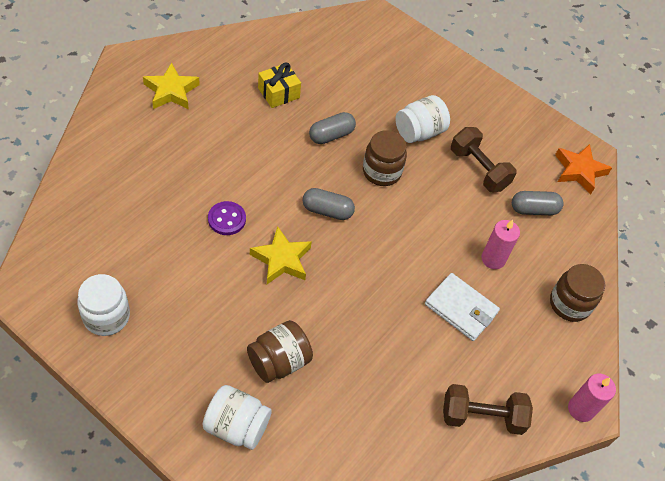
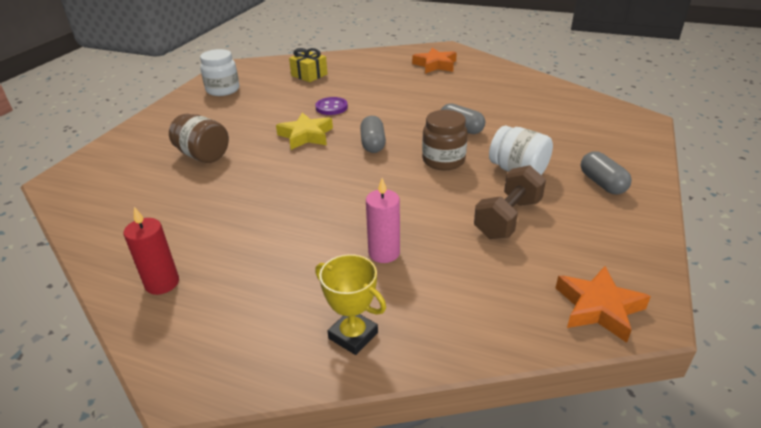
camera: 80 degrees right, 20 degrees down
(171, 91) = (435, 65): yellow star -> orange star
(236, 426) = (139, 151): white jar -> none
(278, 93) = (481, 98): yellow gift -> yellow gift (309, 75)
(461, 308) = (301, 242): white wallet -> none
(482, 416) = (162, 283): brown dumbbell -> red candle
(534, 209) = (487, 274): grey capsule -> grey capsule (602, 183)
(569, 304) = (353, 335): brown jar -> yellow trophy
(581, 409) = (184, 376): pink candle -> none

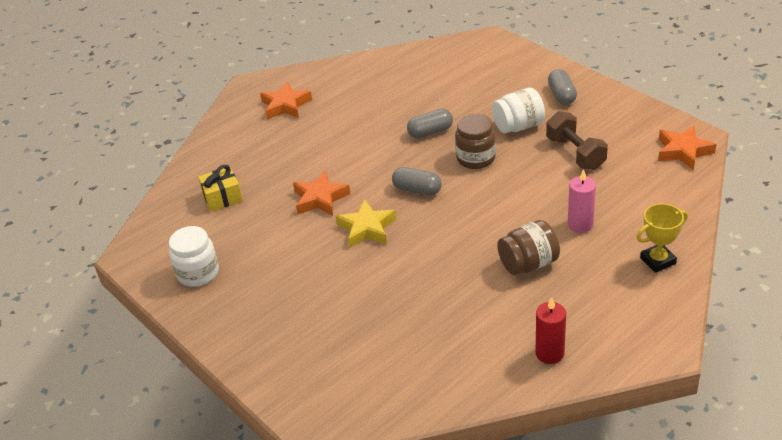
camera: 60 degrees left, 5 degrees up
(203, 155) = (351, 307): brown jar -> brown jar (528, 264)
(331, 107) = (320, 199): purple button -> orange star
(602, 183) = (561, 95): grey capsule -> grey capsule turned 75 degrees clockwise

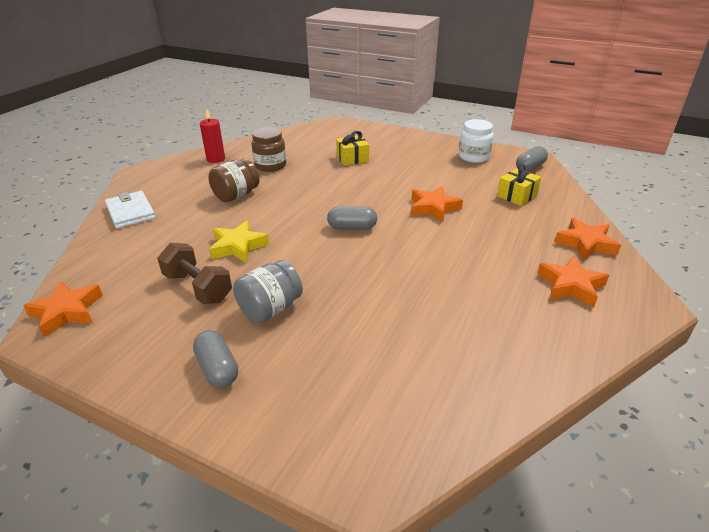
camera: 155 degrees right, 5 degrees down
(229, 135) = (585, 243): none -> orange star
(353, 307) = (352, 158): none -> yellow gift
(367, 228) = (376, 196): yellow star -> yellow star (238, 246)
(430, 132) = (373, 283): grey capsule -> grey capsule (530, 167)
(476, 158) = (308, 264): brown jar -> brown jar (270, 166)
(518, 126) = (270, 309): white jar -> grey jar
(580, 225) = (194, 225): pink candle -> none
(657, 260) = (130, 212): yellow trophy -> white wallet

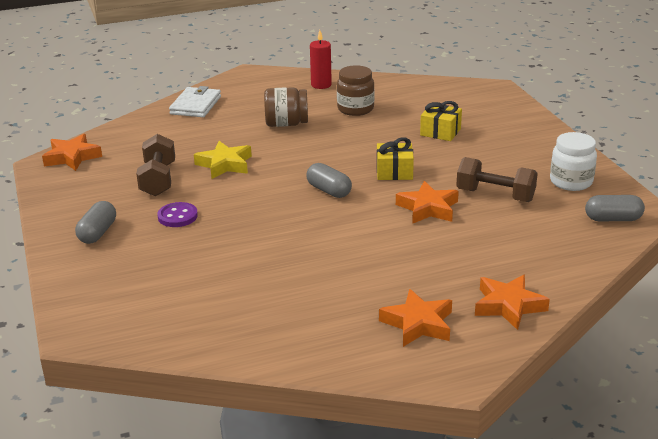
camera: 45 degrees right, 5 degrees down
(270, 309) = (177, 216): grey jar -> purple button
(453, 182) = (495, 195): none -> brown dumbbell
(517, 196) = (533, 236): yellow gift -> yellow gift (394, 172)

